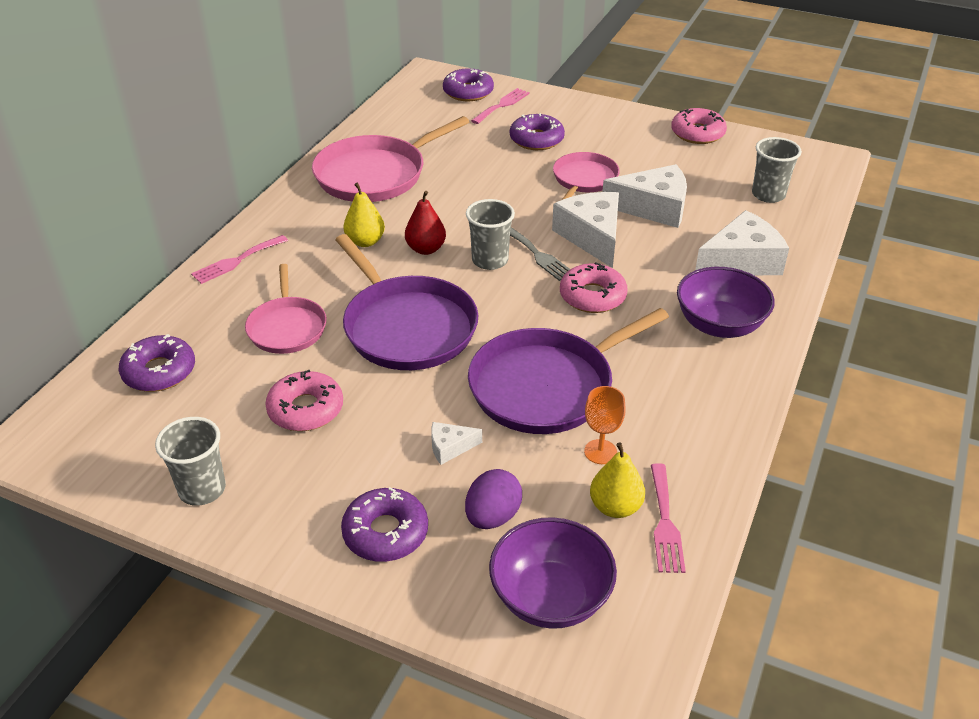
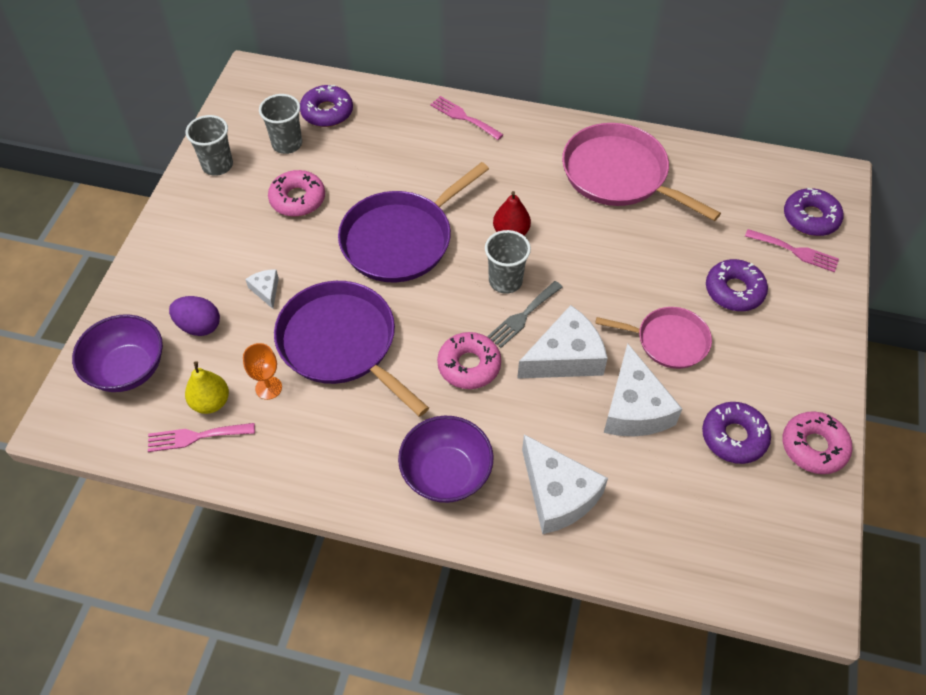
camera: 80 degrees right, 15 degrees up
(287, 327) = (387, 167): pink pan -> none
(365, 241) = (511, 189): yellow pear -> none
(385, 532) = (183, 268): purple donut -> purple donut (734, 437)
(768, 195) = (699, 524): grey cup -> grey cup (287, 144)

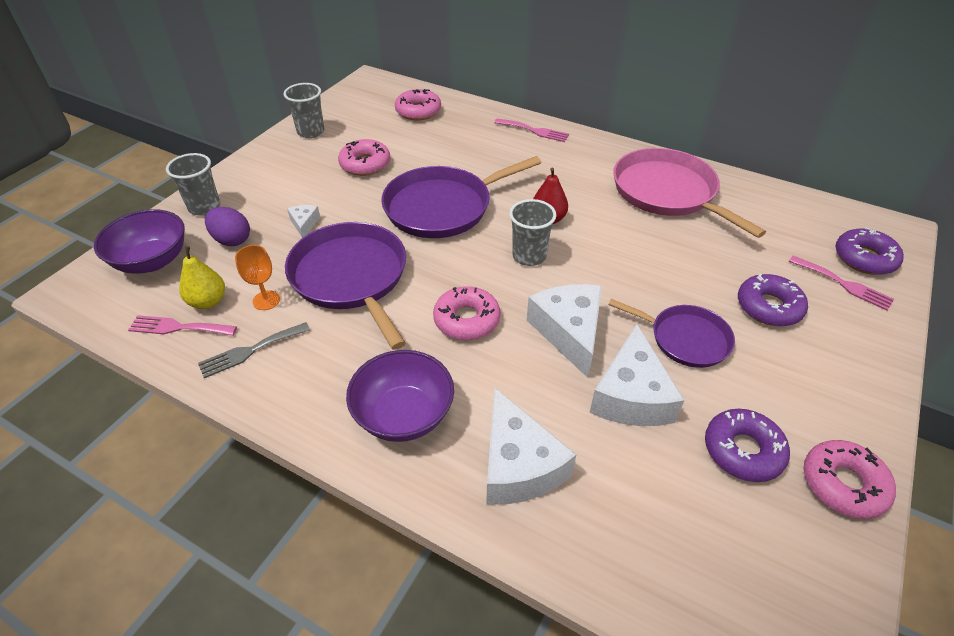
camera: 15 degrees right, 10 degrees down
(287, 144) = (375, 126): grey cup -> grey cup (204, 207)
(327, 112) = (418, 111): purple donut -> pink donut
(463, 117) = (534, 131): pink fork -> pink fork turned 150 degrees clockwise
(523, 316) = (536, 288): grey fork -> grey fork (250, 351)
(565, 357) = (569, 332): white cheese -> white cheese turned 90 degrees counterclockwise
(668, 341) = (685, 339): pink pan -> purple pan

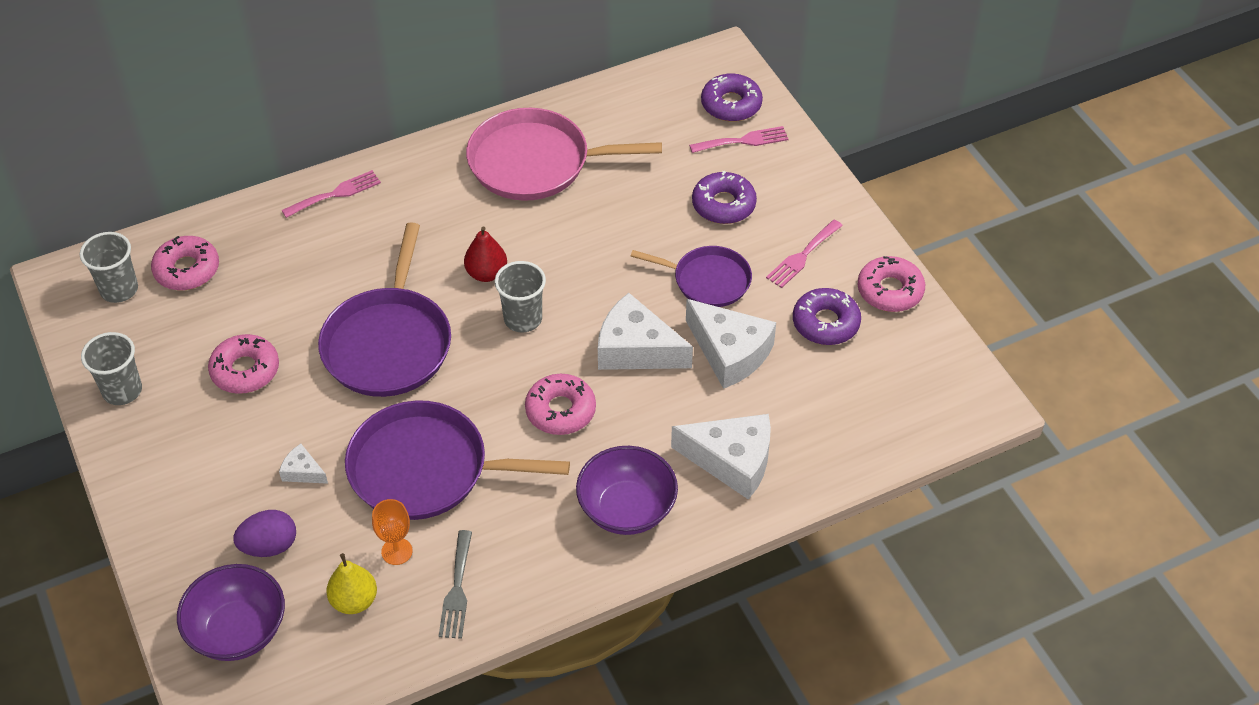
camera: 55 degrees left, 5 degrees up
(178, 327) = (371, 638): pink fork -> pink fork (802, 256)
(204, 207) = (180, 551): grey cup -> grey cup (119, 289)
(685, 339) = (708, 280): purple pan -> purple pan turned 45 degrees clockwise

